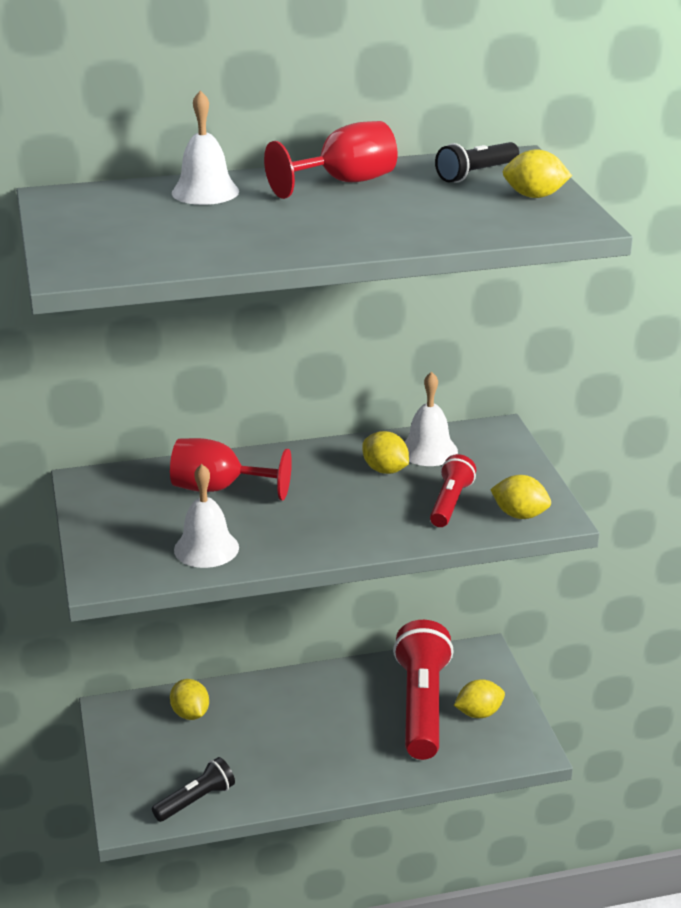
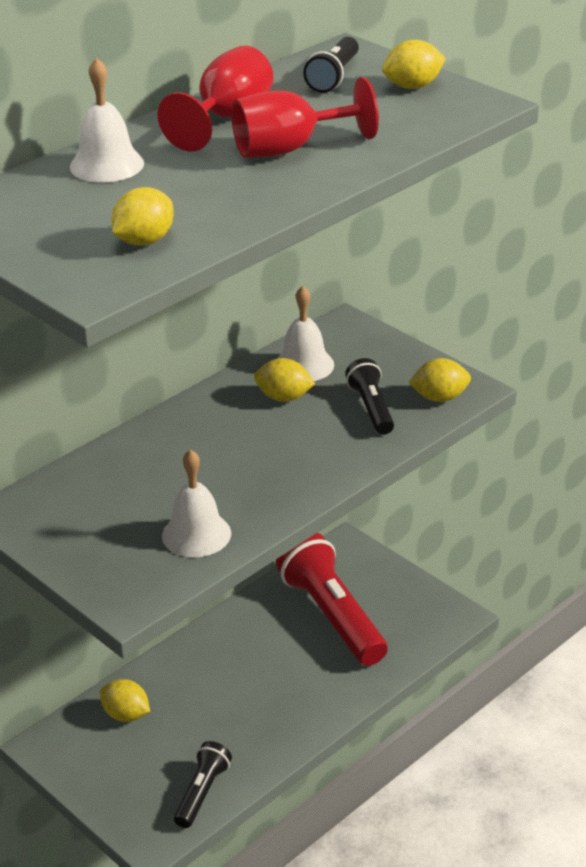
camera: 30 degrees left, 5 degrees up
(218, 489) = (147, 472): red goblet -> red goblet (289, 149)
(450, 503) = (371, 408): red flashlight -> black flashlight
(478, 713) = (386, 602): yellow lemon -> yellow lemon (144, 241)

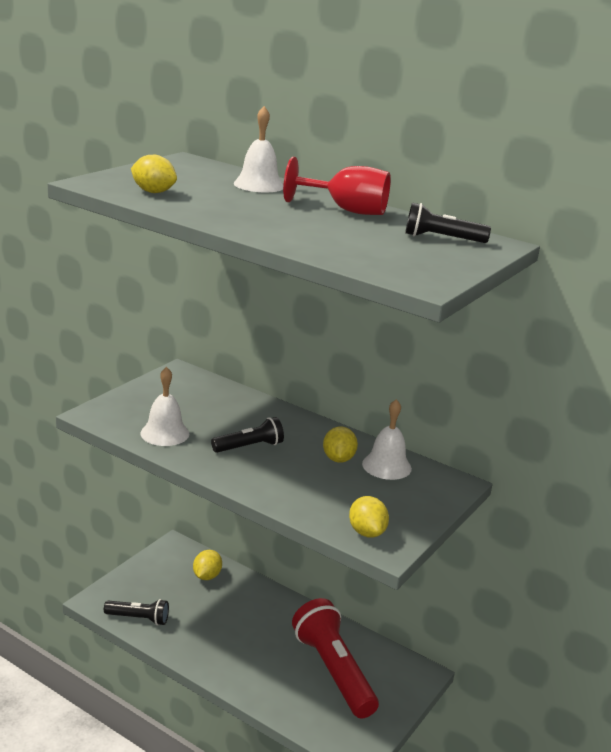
camera: 75 degrees right, 10 degrees down
(289, 149) = (302, 225): red goblet -> none
(332, 615) = (333, 671): red flashlight -> red flashlight turned 75 degrees counterclockwise
(371, 408) = (338, 498): black flashlight -> black flashlight (249, 447)
(412, 86) = (442, 261): yellow lemon -> none

